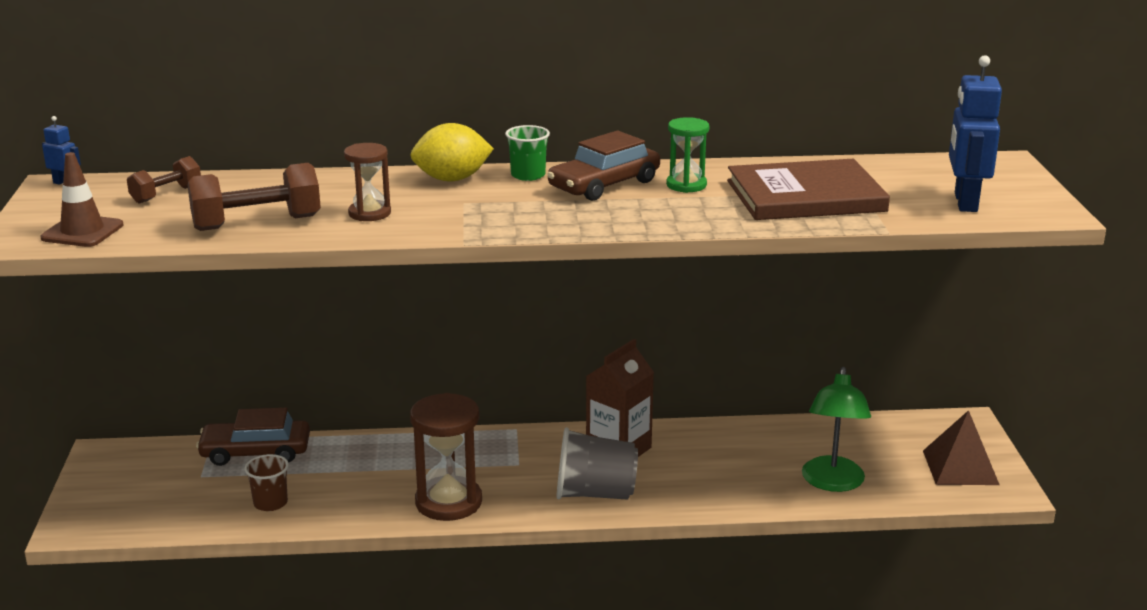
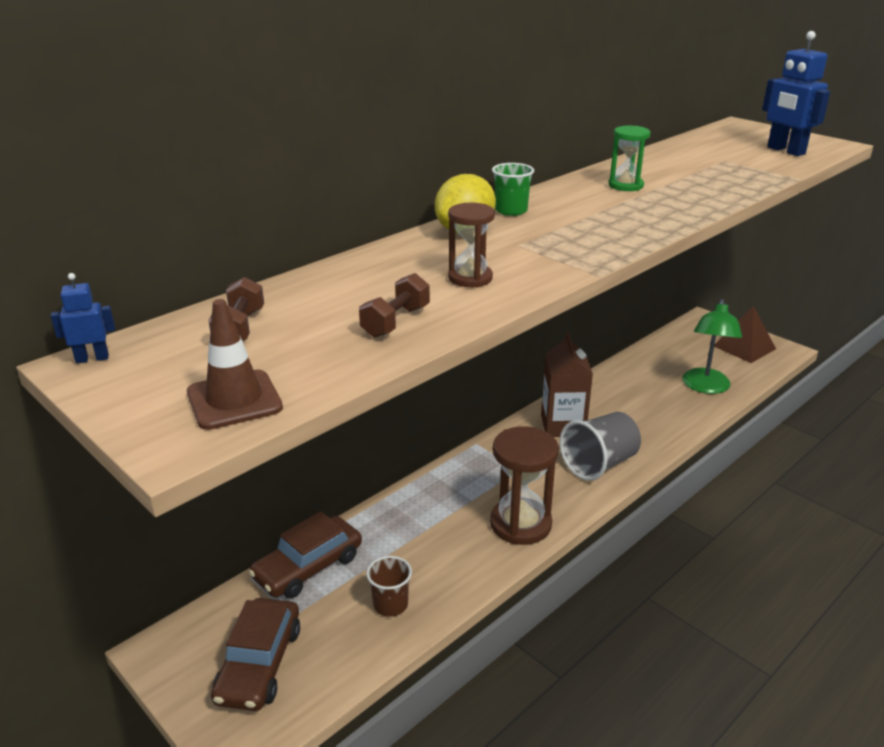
camera: 40 degrees left, 5 degrees up
(257, 223) = (395, 322): brown dumbbell -> brown dumbbell, size x0.59
(604, 184) = (577, 201): brown car -> brown car (259, 664)
(805, 196) = (705, 171): brown book -> none
(832, 483) = (705, 387): green lamp -> green lamp turned 45 degrees clockwise

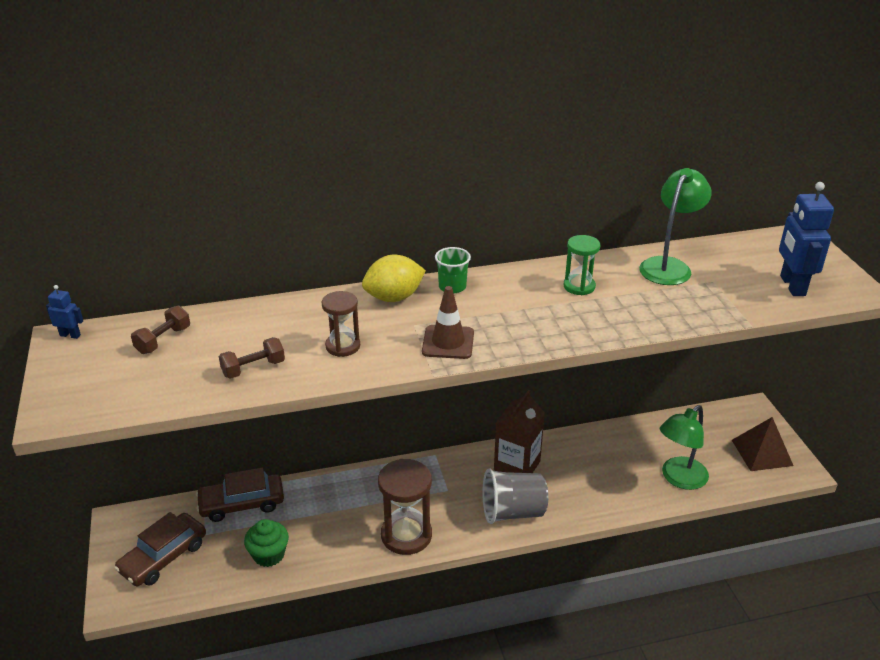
camera: 30 degrees right, 5 degrees up
(234, 400) = (106, 396): brown traffic cone -> brown traffic cone (448, 342)
(390, 604) = (269, 555): brown cup -> green cupcake
(675, 159) = (669, 266): none -> green lamp

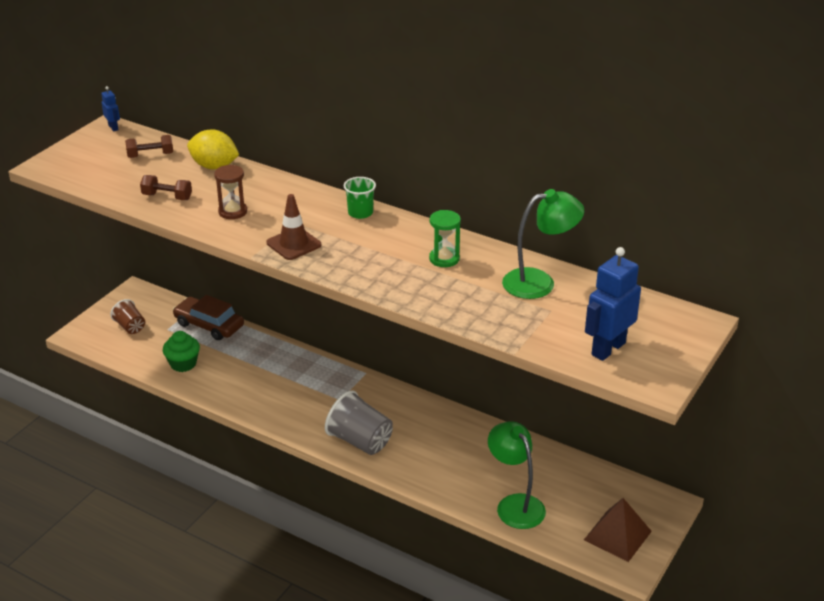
camera: 45 degrees right, 0 degrees up
(163, 557) = (130, 327): brown car -> brown cup
(394, 297) = (312, 200): yellow lemon -> yellow lemon (214, 166)
(406, 535) = (273, 407): brown hourglass -> none
(517, 466) = (409, 416): brown carton -> none
(679, 479) = (515, 504): green lamp -> green lamp turned 60 degrees clockwise

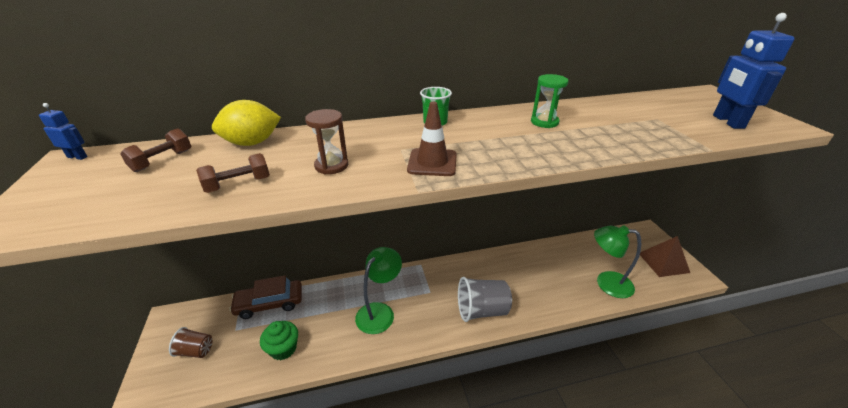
camera: 45 degrees left, 0 degrees up
(539, 282) = (615, 109): green lamp -> green lamp (380, 311)

